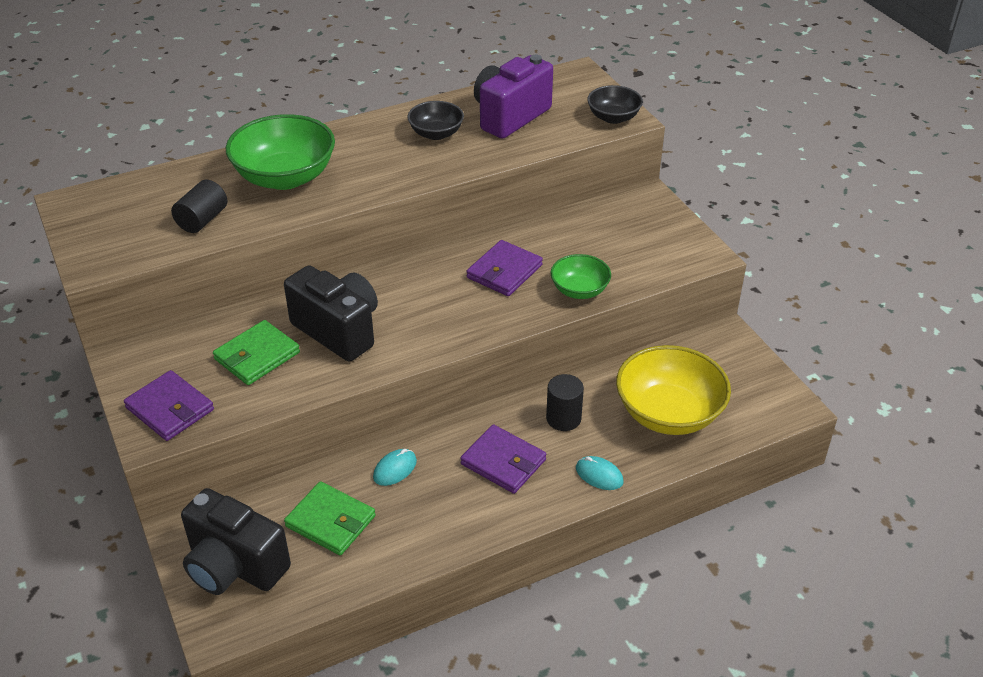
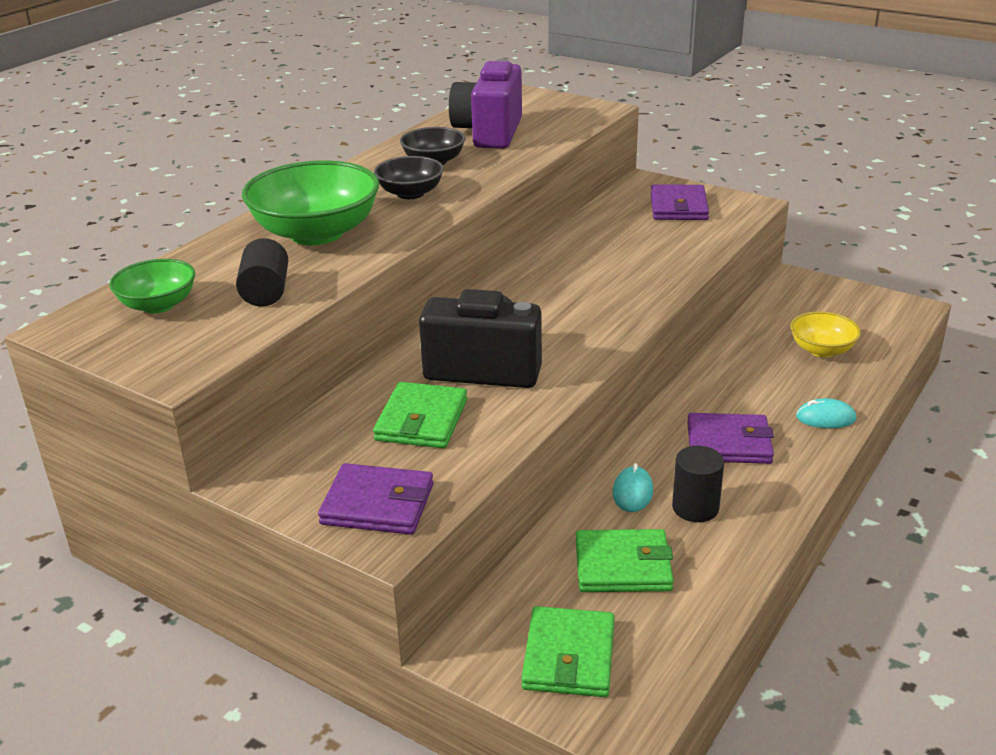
camera: 30 degrees left, 10 degrees down
(234, 566) = (569, 656): black camera -> green wallet
(504, 271) = (590, 270): purple wallet -> purple wallet (678, 207)
(563, 418) = (738, 388): black cylinder -> black cylinder (695, 507)
(579, 290) = (677, 261): green bowl -> green bowl (158, 305)
(613, 117) = (586, 111): black bowl -> black bowl (410, 193)
(668, 413) = (822, 350): yellow bowl -> yellow bowl, size x0.55

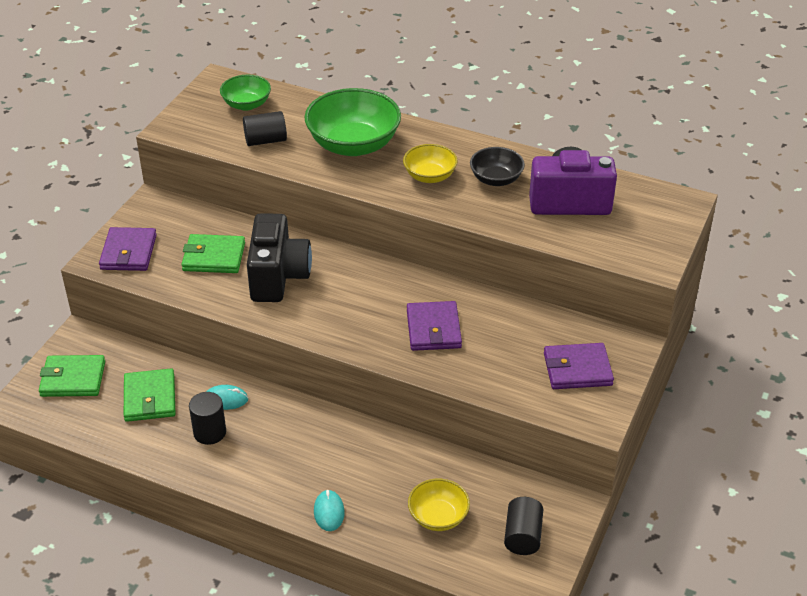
camera: 80 degrees right, 10 degrees up
(410, 193) = (430, 176): black bowl -> yellow bowl
(728, 443) = (288, 451): purple wallet -> purple wallet (433, 329)
(840, 307) = (522, 536): none -> black cylinder

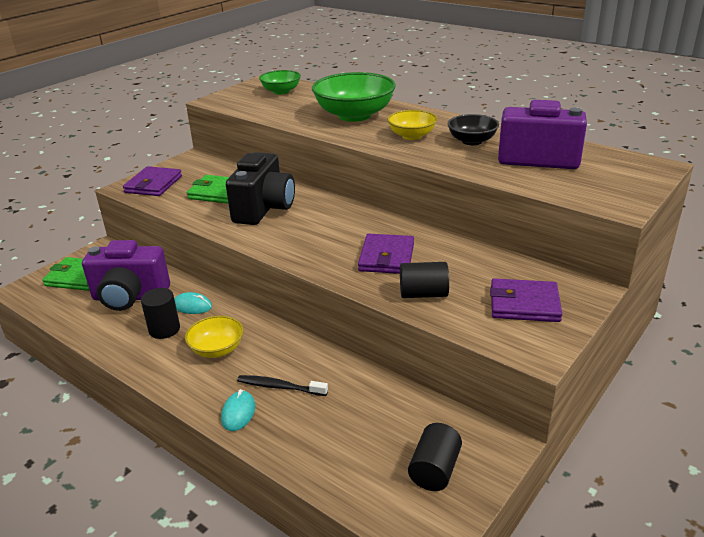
camera: 15 degrees right, 10 degrees down
(150, 398) = (130, 297): green wallet -> purple camera
(265, 140) = (283, 109): black cylinder -> black cylinder (423, 294)
(358, 479) = (280, 387): none -> black toothbrush
(438, 517) = (348, 435): yellow bowl -> yellow bowl (217, 349)

